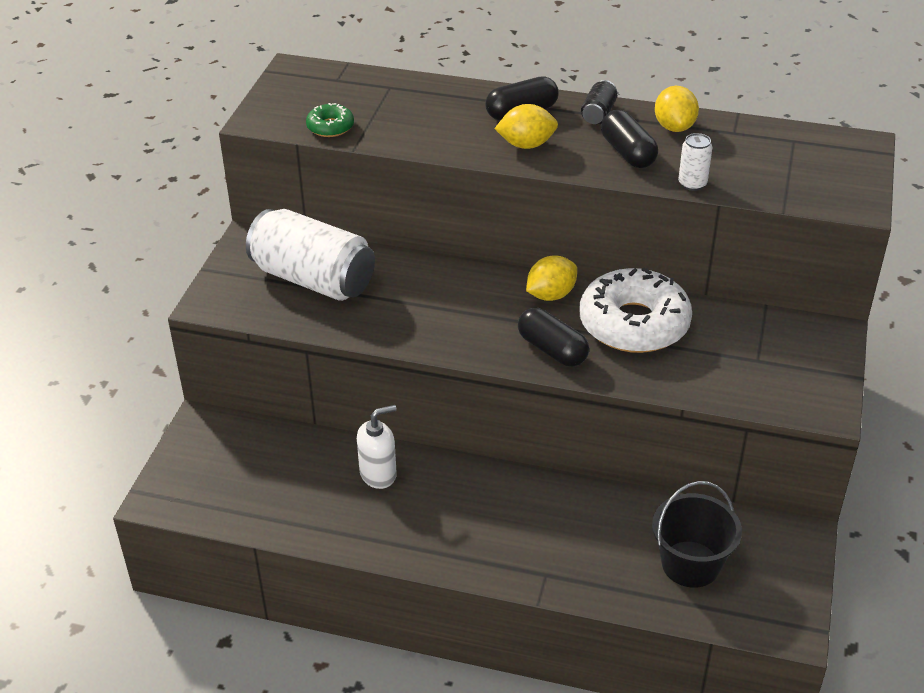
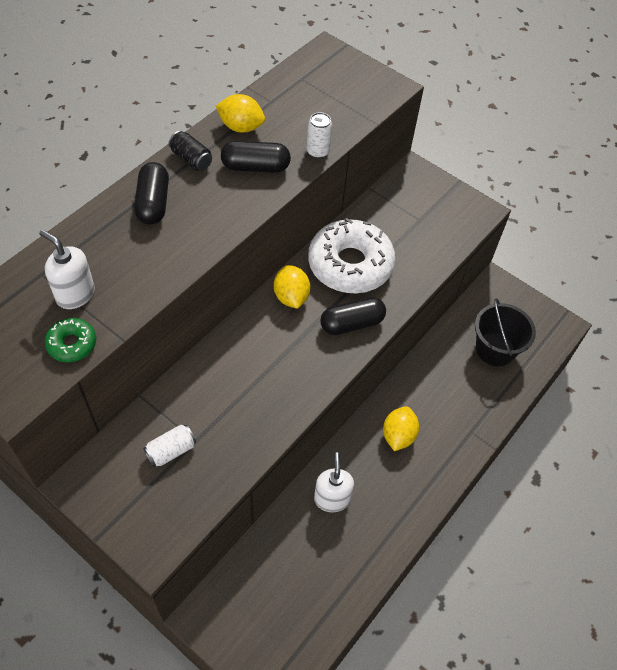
camera: 70 degrees left, 15 degrees up
(313, 279) = (171, 451): white can -> white can, size x0.42
(382, 110) = (75, 294): none -> white soap dispenser
(526, 145) = (202, 220): yellow lemon -> yellow lemon (398, 436)

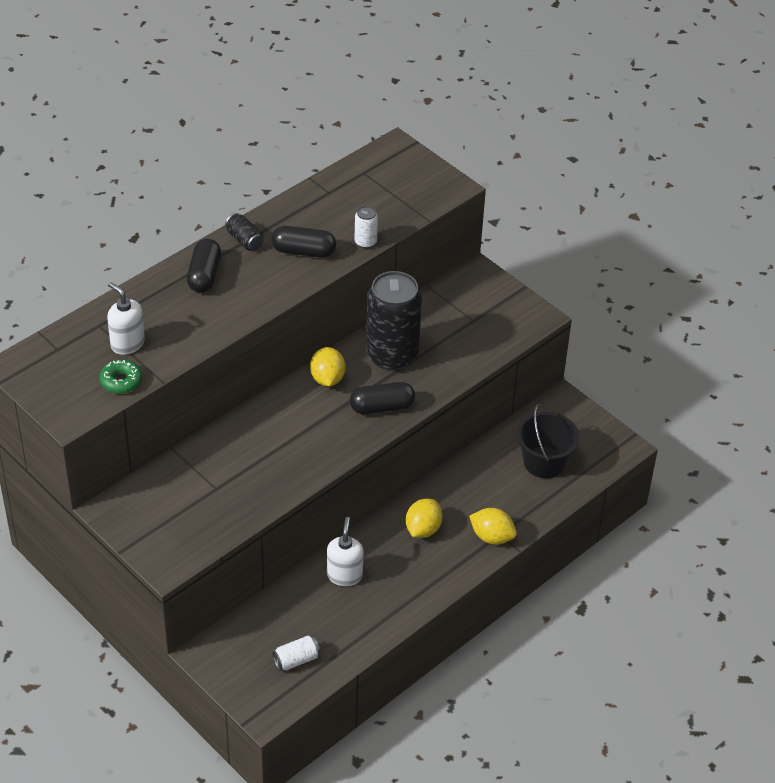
camera: 10 degrees right, 10 degrees down
(171, 451) = (194, 493): white can -> white can (296, 660)
(241, 127) = (296, 214): yellow lemon -> yellow lemon (492, 537)
(350, 264) = (392, 355): white donut -> black can

